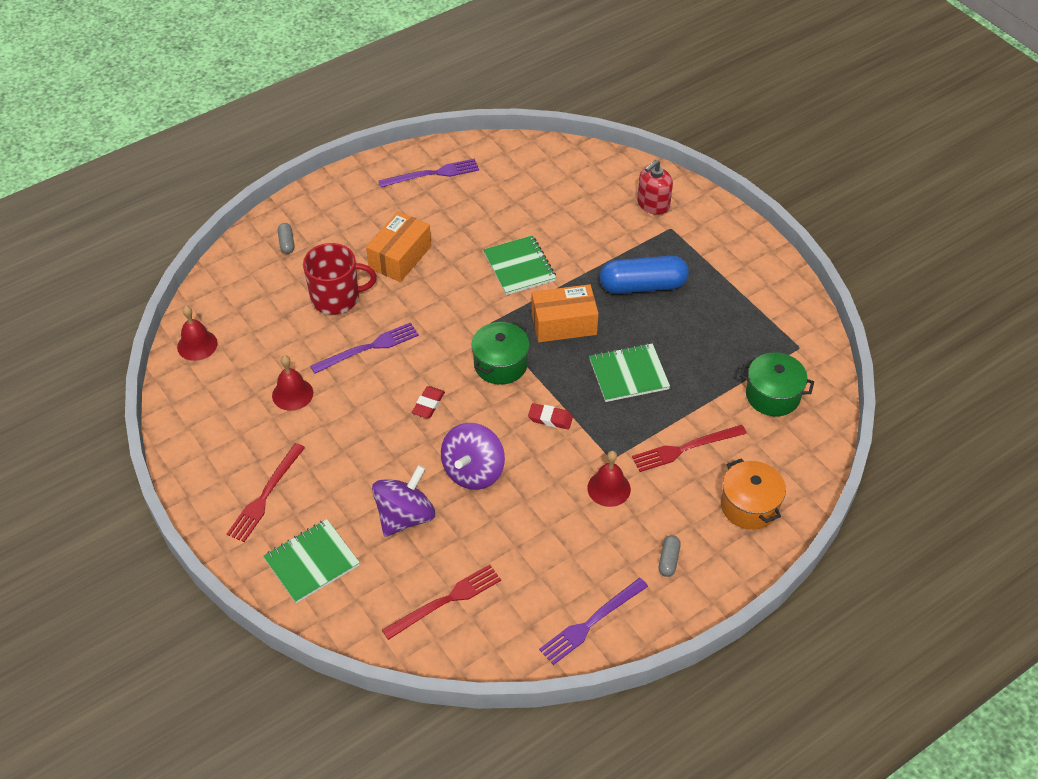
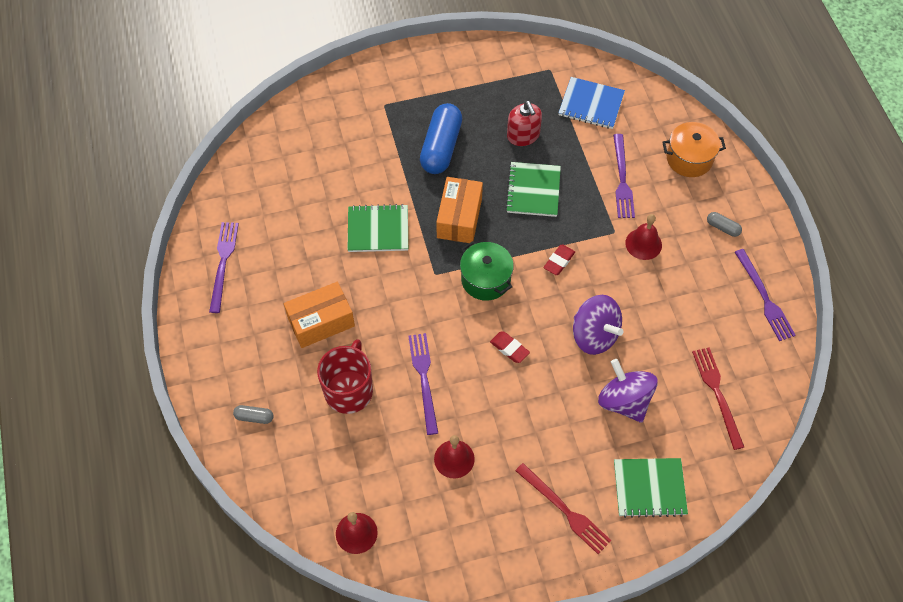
camera: 70 degrees left, 10 degrees up
(312, 562) = (649, 488): green notebook -> green notebook turned 75 degrees counterclockwise
(400, 257) = (321, 322): orange box -> orange box turned 75 degrees counterclockwise
(653, 204) = (350, 107): red soap dispenser -> red soap dispenser (523, 135)
(685, 449) = (622, 180): red fork -> purple fork
(772, 395) = (591, 104): green pot -> blue notebook

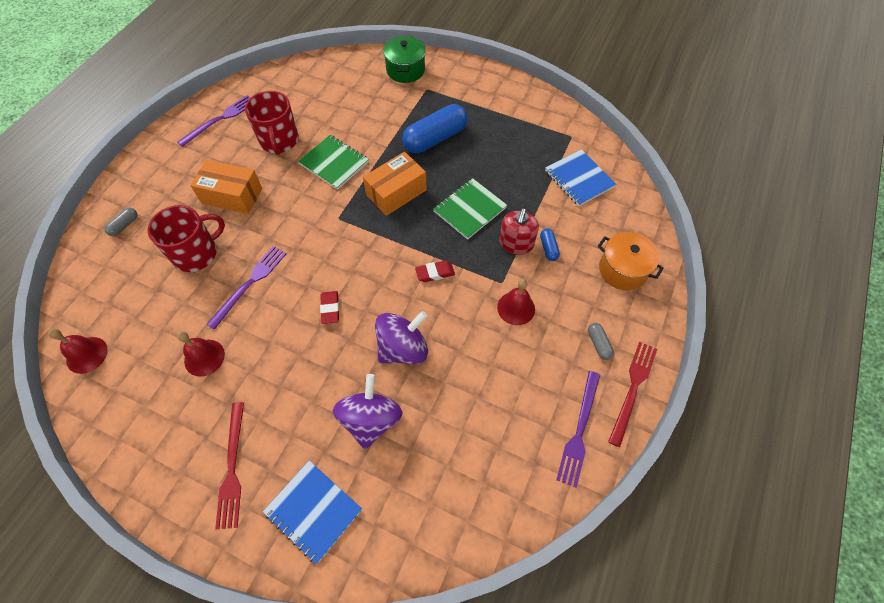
camera: 40 degrees right, 0 degrees up
(254, 417) = (124, 225): grey capsule -> grey capsule turned 75 degrees clockwise
(305, 244) = (279, 141): none -> red mug
(485, 279) = (368, 247): green pot -> green pot (405, 70)
(523, 135) = (503, 168): red soap dispenser -> red soap dispenser (516, 243)
(594, 335) = (403, 348): purple spinning top -> purple spinning top turned 120 degrees counterclockwise
(622, 180) = (548, 248): purple fork -> blue capsule
(649, 488) = (313, 511): green notebook -> blue notebook
(717, 393) = (453, 479): red fork -> red fork (633, 388)

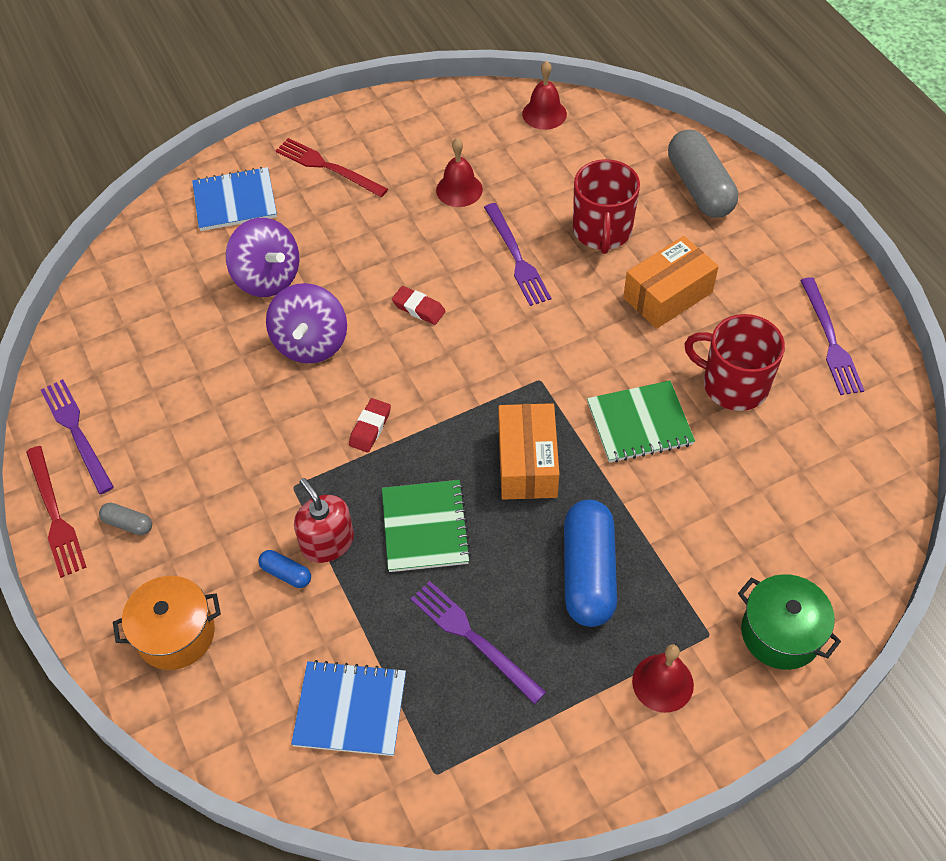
camera: 130 degrees right, 5 degrees down
(124, 225) = (699, 187): grey capsule -> grey capsule, size x2.27
(505, 159) = (472, 638): none -> purple fork
(516, 308) = (249, 476): red bell -> red bell (662, 683)

